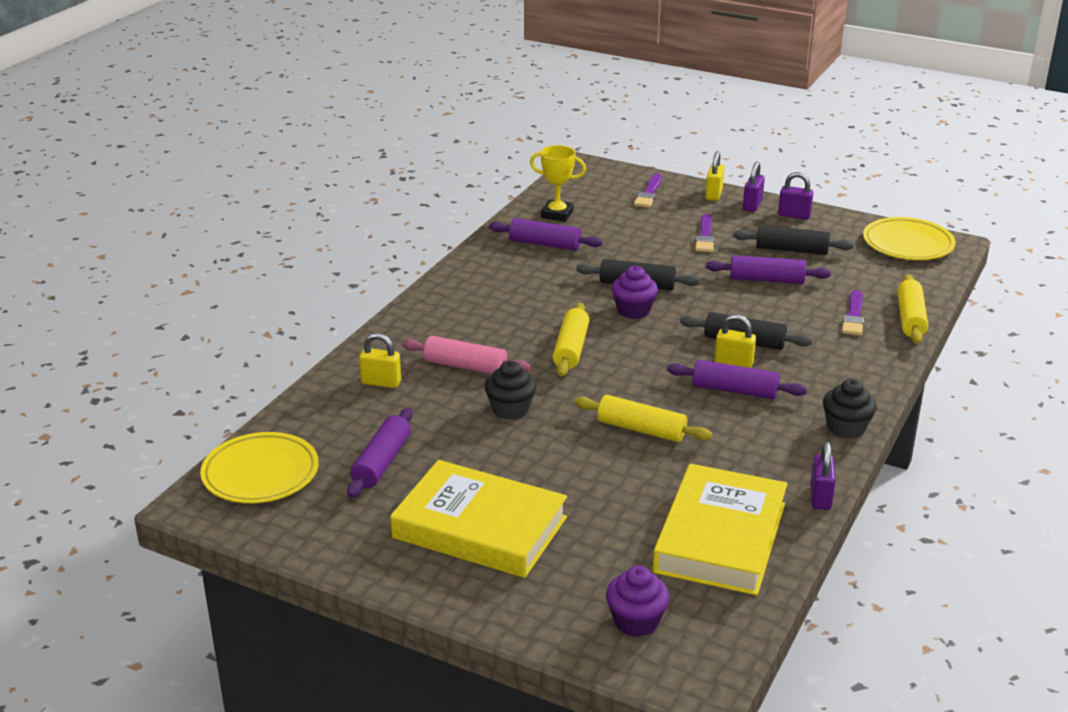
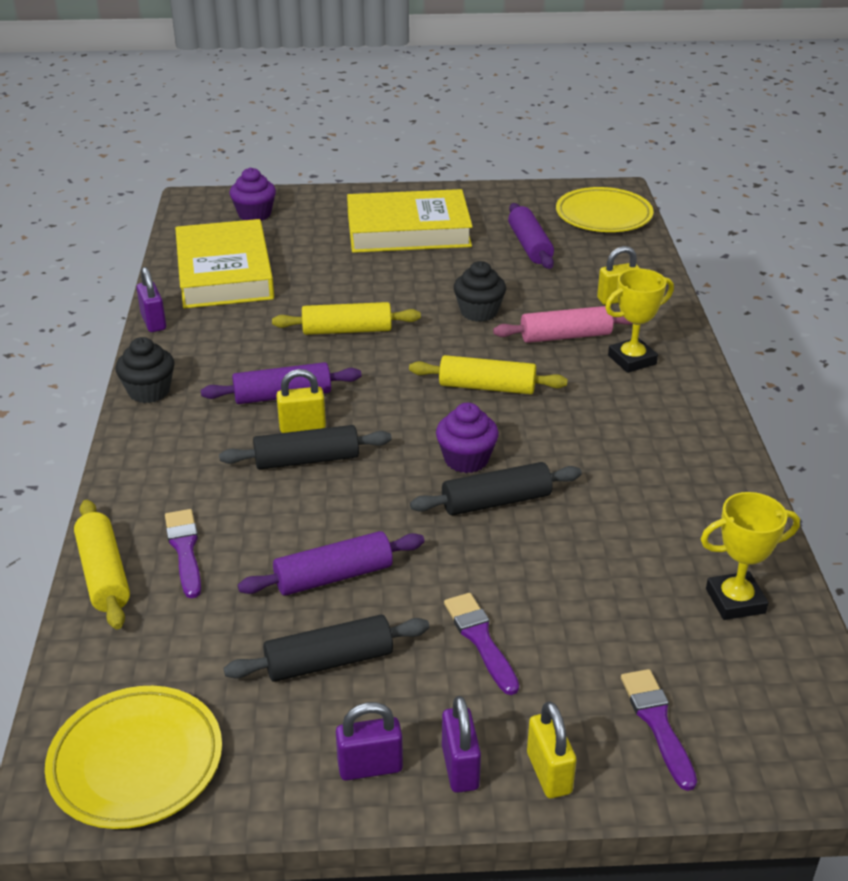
camera: 150 degrees right, 5 degrees up
(440, 334) = (632, 360): none -> yellow trophy
(545, 244) = (680, 530): purple rolling pin -> none
(570, 349) = (487, 387): yellow rolling pin -> yellow rolling pin turned 60 degrees counterclockwise

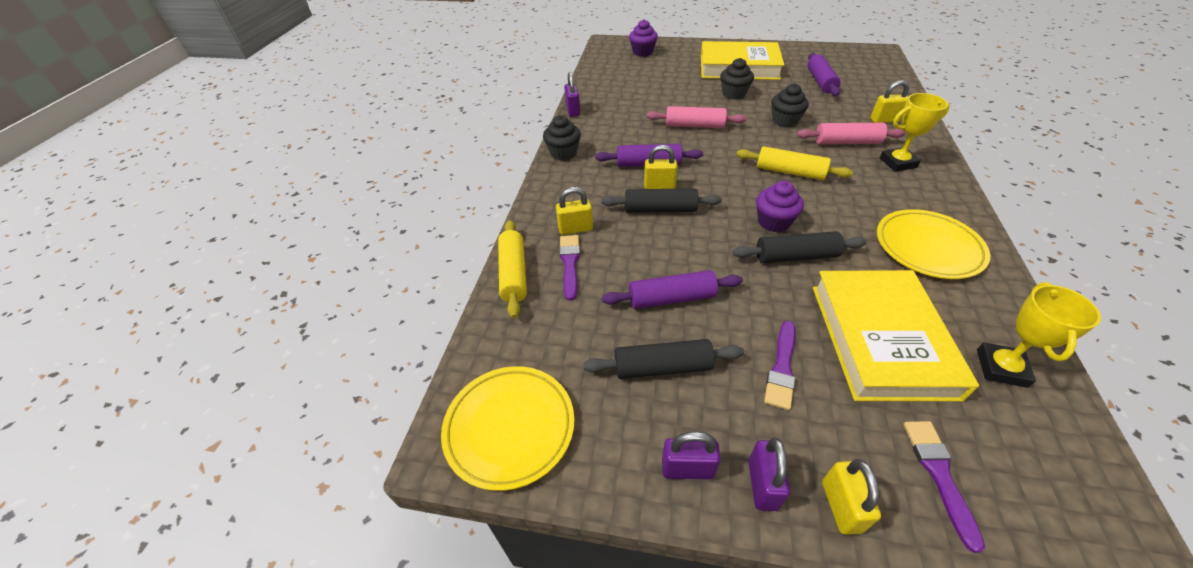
camera: 15 degrees right, 10 degrees up
(185, 501) = (575, 229): none -> yellow padlock
(224, 272) = (620, 84): yellow book -> yellow book (880, 339)
(347, 330) = (694, 125): yellow rolling pin -> pink rolling pin
(403, 275) = (734, 94): none -> black cupcake
(480, 639) = (782, 368): purple brush -> purple brush turned 150 degrees counterclockwise
(603, 216) = (872, 66): yellow plate -> yellow plate (928, 247)
(735, 601) = (1001, 368): yellow trophy -> yellow trophy turned 75 degrees counterclockwise

